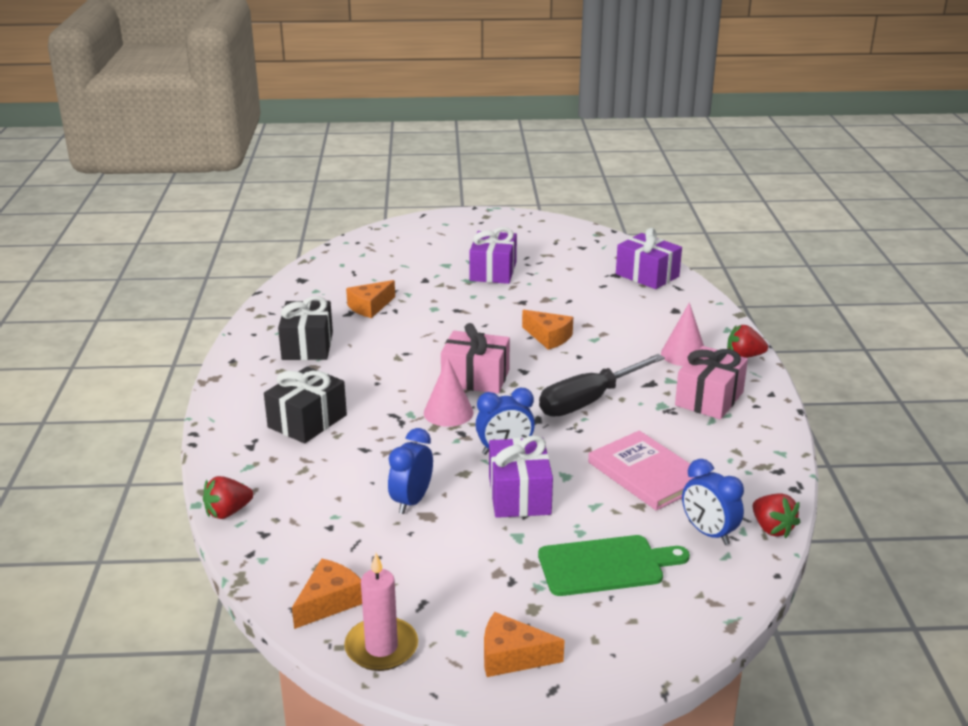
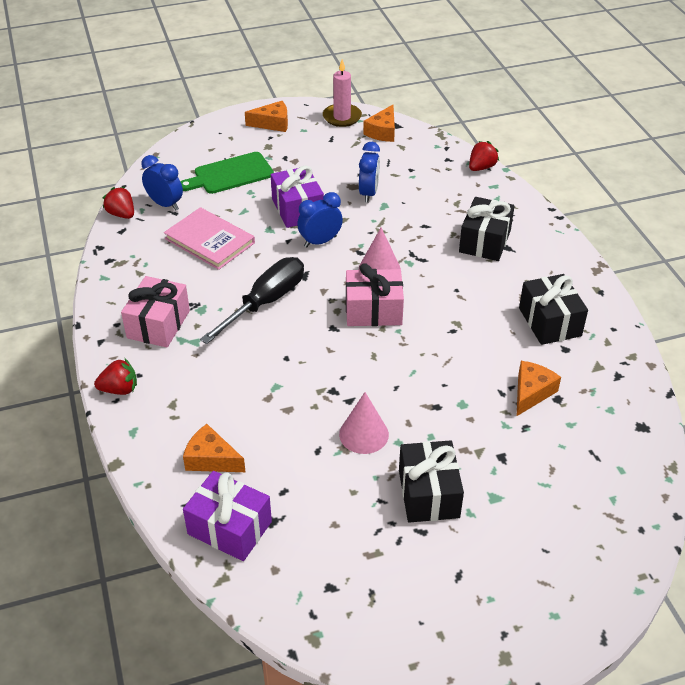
camera: 165 degrees right, 15 degrees up
(493, 271) = (428, 494): purple gift -> black gift
(549, 337) = (323, 380): orange cheese -> orange cheese (211, 459)
(683, 354) = (181, 380): pink cone -> pink cone (364, 434)

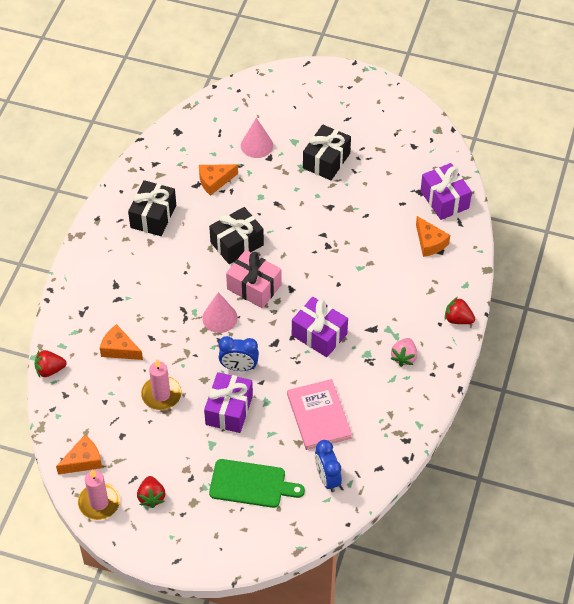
camera: 145 degrees left, 10 degrees up
(122, 214) = (369, 487): red strawberry -> red strawberry (151, 497)
(158, 324) = (404, 357): pink gift -> pink strawberry
(265, 302) = (319, 334): black screwdriver -> purple gift
(272, 123) = (165, 532): orange cheese -> orange cheese (119, 349)
(364, 434) = (332, 210): pink cone -> pink cone (257, 145)
(368, 193) = (161, 394): blue clock -> pink candle
(485, 241) = (125, 299): black gift -> black gift (237, 243)

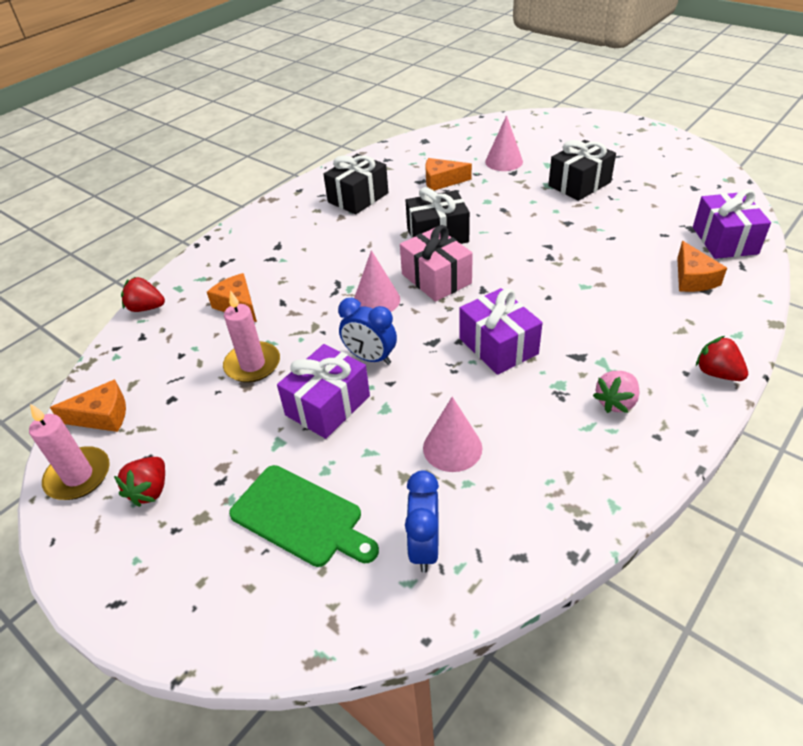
camera: 25 degrees right, 10 degrees down
(319, 416) = (452, 448): pink book -> pink cone

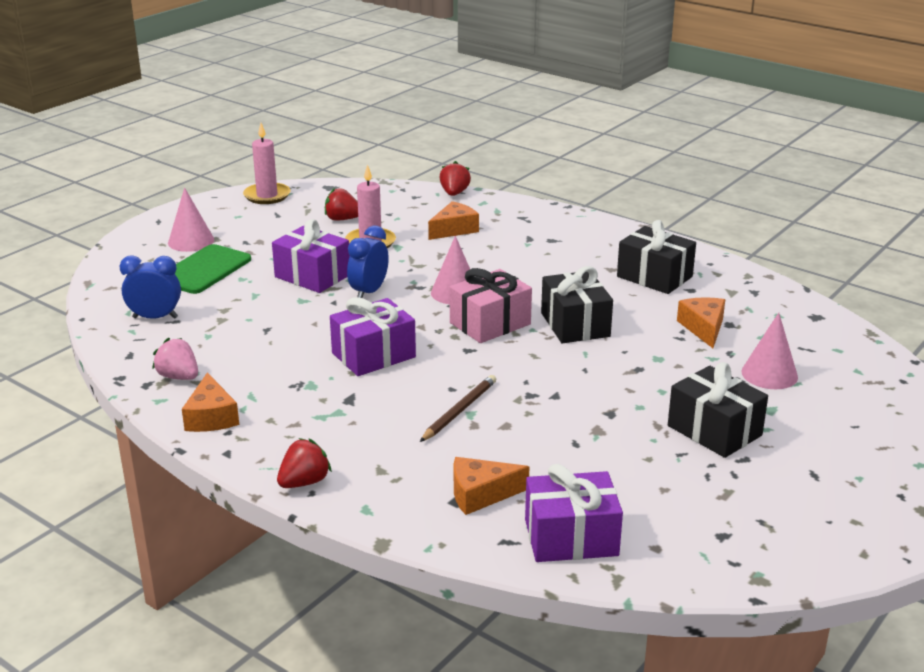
camera: 85 degrees right, 15 degrees down
(102, 416) = (324, 195): orange cheese -> orange cheese (211, 417)
(150, 490) = (245, 220): red strawberry -> red strawberry (342, 219)
(452, 448) = (247, 329): pink cone -> pink cone (191, 241)
(582, 292) = (459, 411): none -> brown pencil
(616, 402) = (278, 414): pink strawberry -> pink strawberry (179, 377)

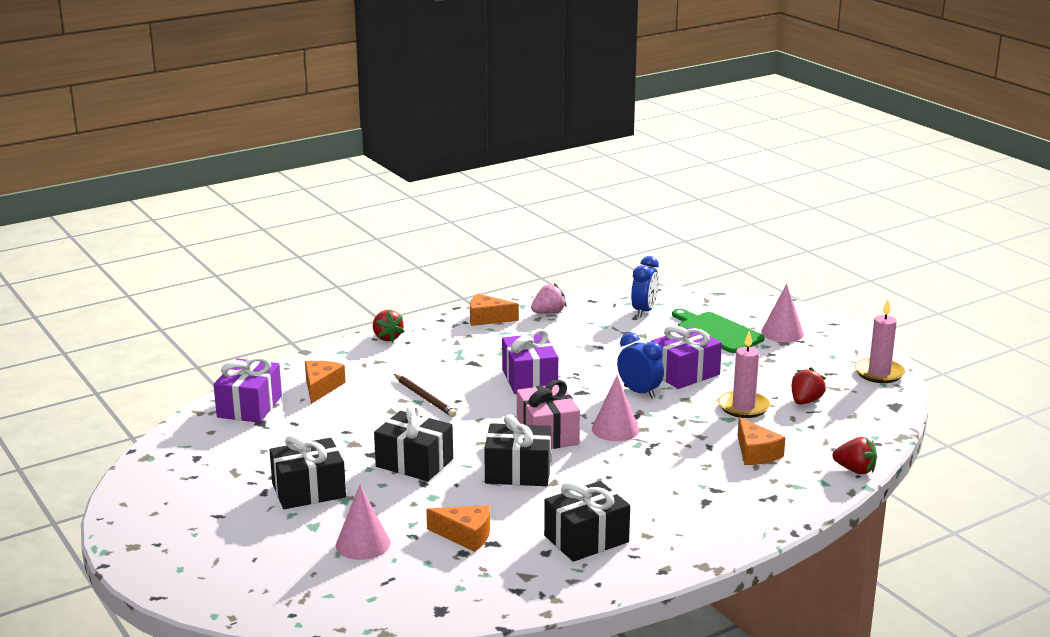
camera: 110 degrees right, 5 degrees down
(605, 382) = (414, 463): none -> black gift

